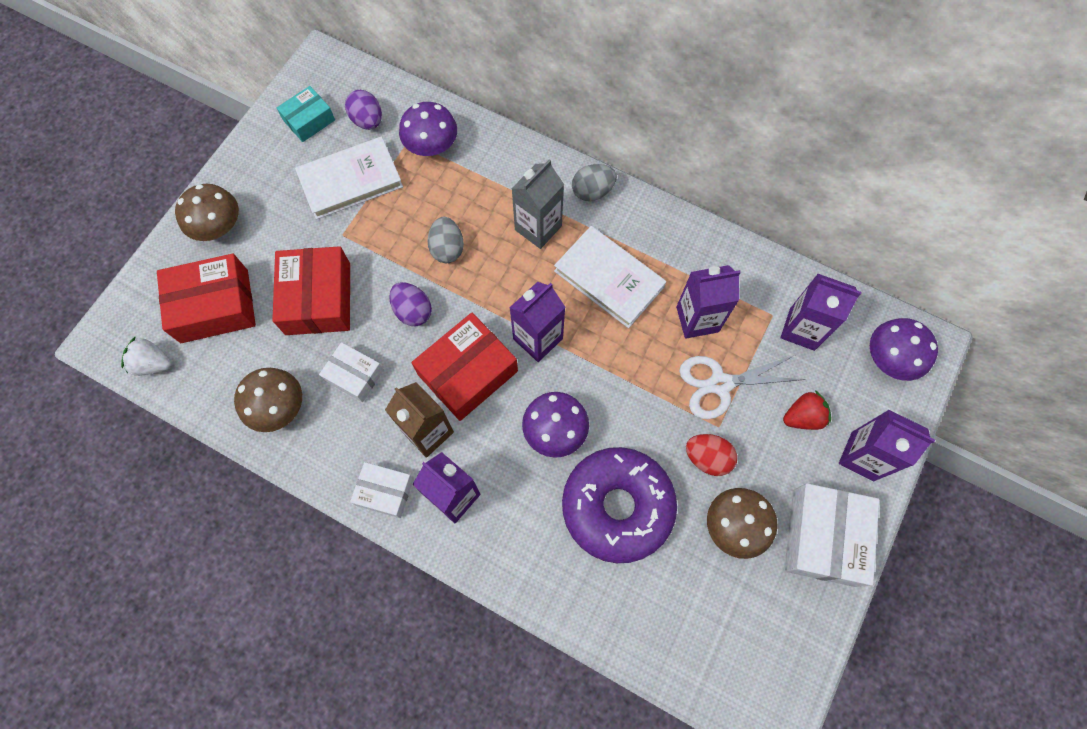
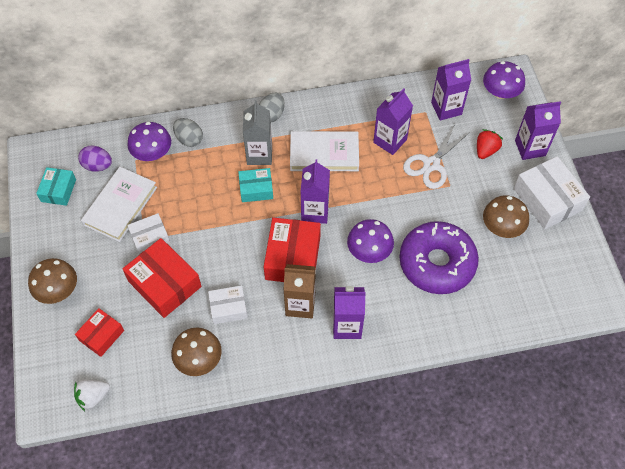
camera: 40 degrees left, 10 degrees down
(214, 306) = (101, 335): red box -> red box, size x0.59
(385, 492) = (306, 354): white box -> white box (150, 238)
(413, 311) = (229, 249): purple egg -> none
(447, 248) = (217, 202): grey egg -> grey egg (189, 139)
(499, 265) = (256, 189): none -> turquoise box
(707, 458) = (459, 205): red egg -> none

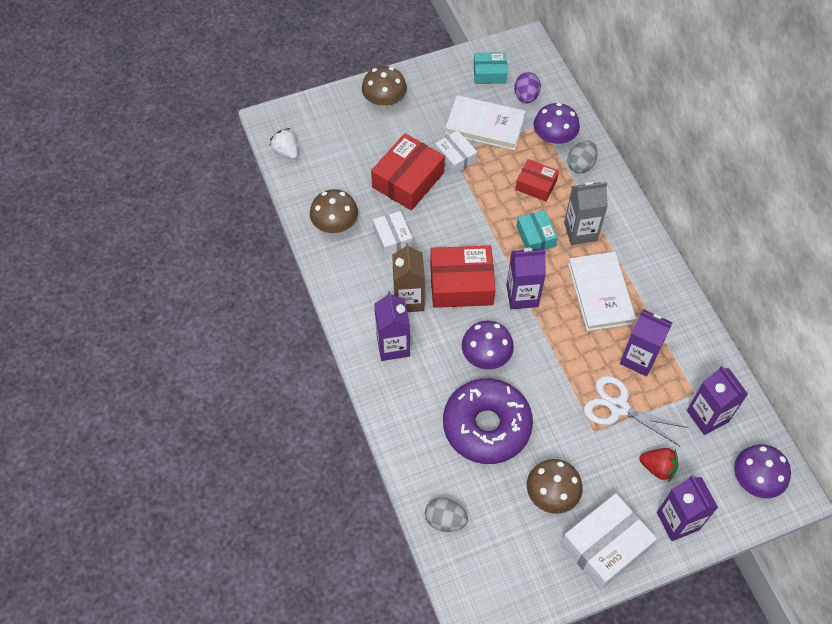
camera: 80 degrees right, 0 degrees up
(101, 335) = (345, 143): red box -> red box (536, 185)
(272, 115) = (637, 234): grey egg -> grey egg (445, 520)

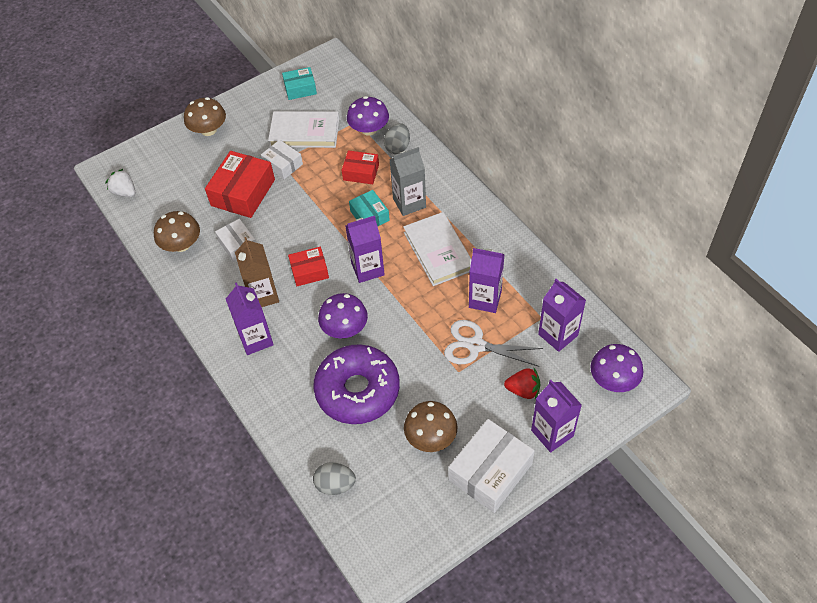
camera: 10 degrees left, 5 degrees down
(461, 284) = (309, 271): red box -> red box, size x0.59
(526, 96) = (337, 101): purple egg -> none

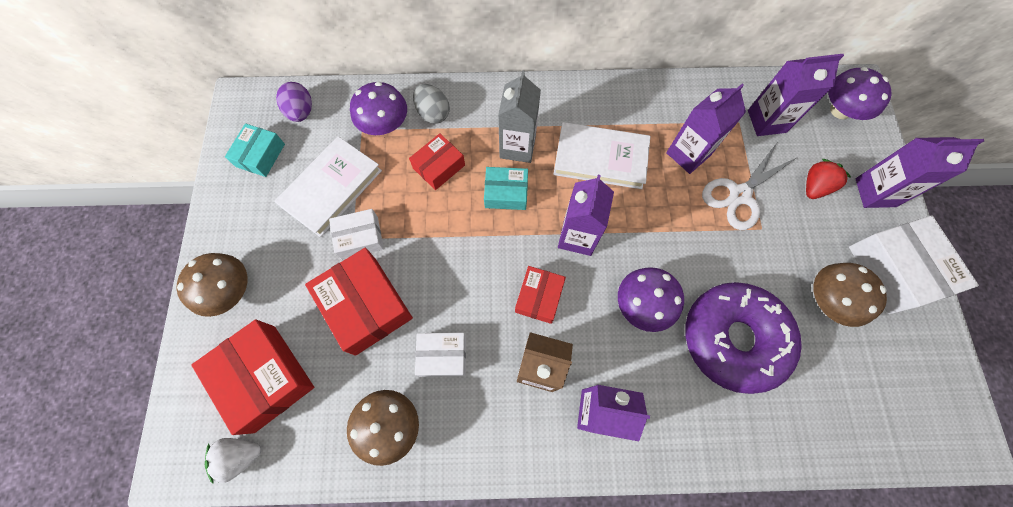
camera: 60 degrees left, 15 degrees up
(171, 175) = (265, 377): none -> red box
(335, 485) = (844, 432): grey egg -> none
(344, 87) = (301, 112): none -> purple egg

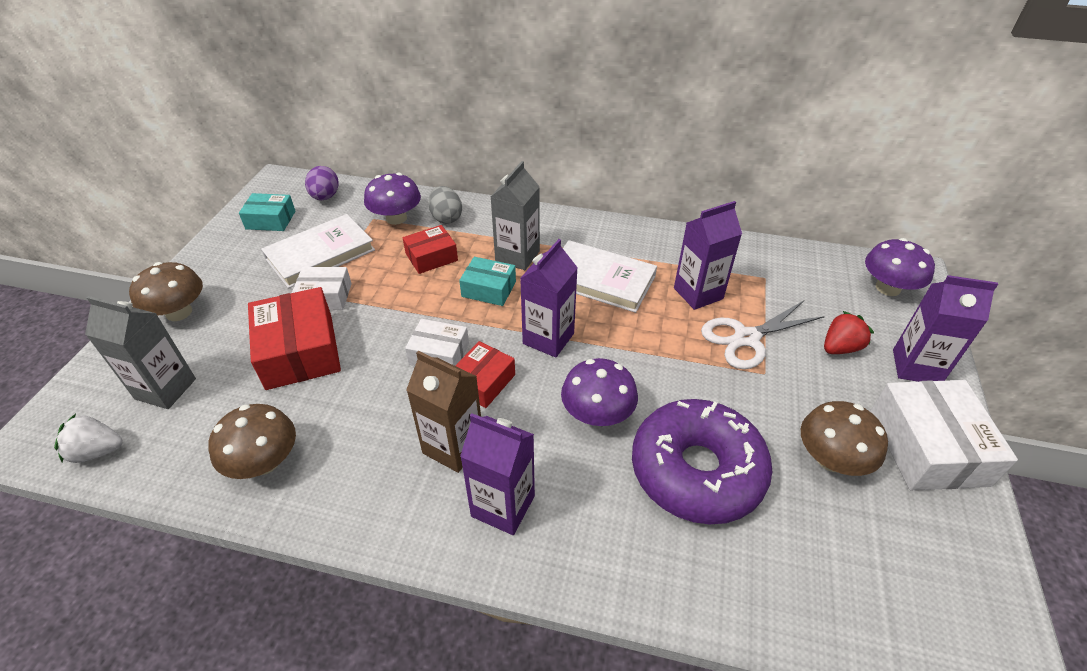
camera: 15 degrees right, 25 degrees down
(260, 155) = (270, 220): turquoise box -> turquoise box turned 60 degrees clockwise
(265, 377) = (165, 389): red box -> grey carton
(442, 356) = (354, 411): white box -> white box (439, 354)
(766, 121) = (797, 282): purple carton -> none

